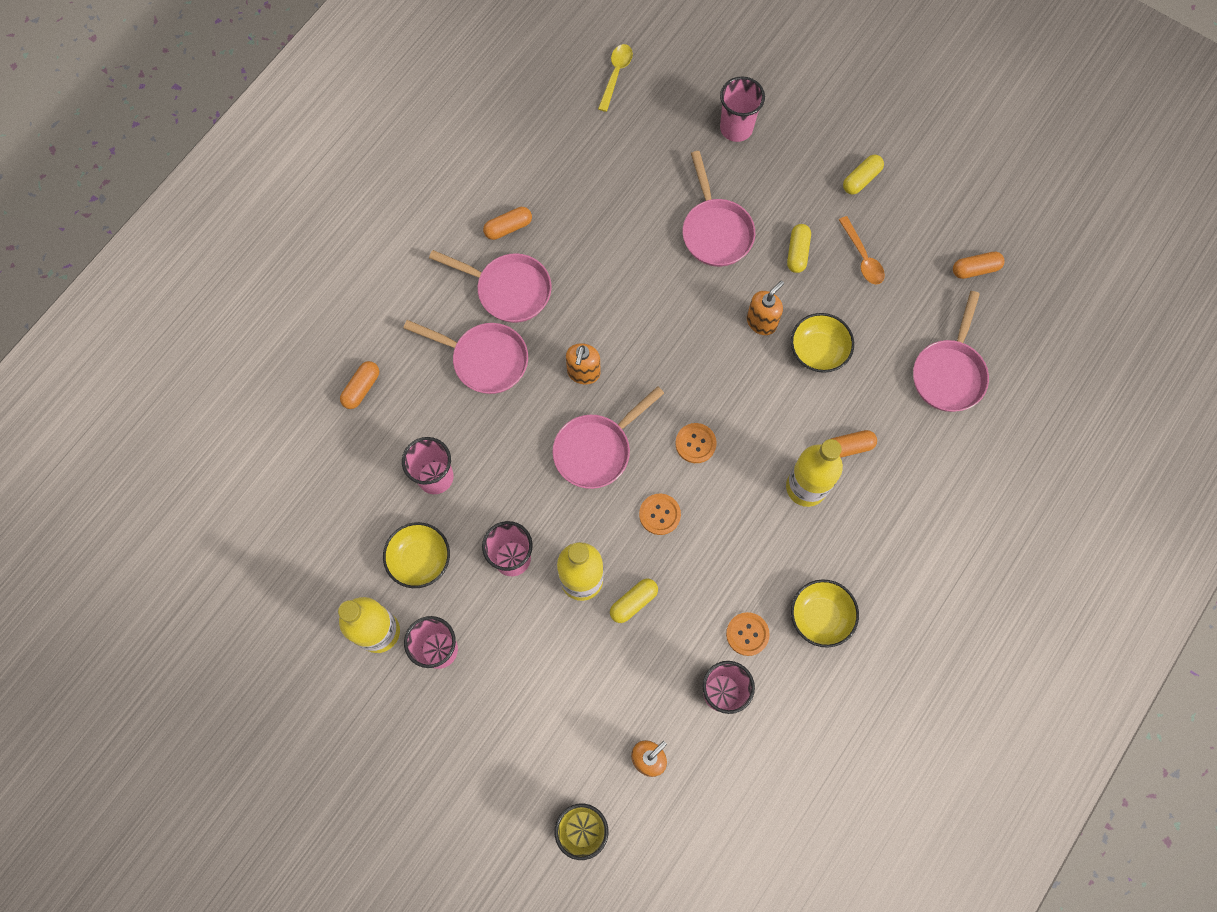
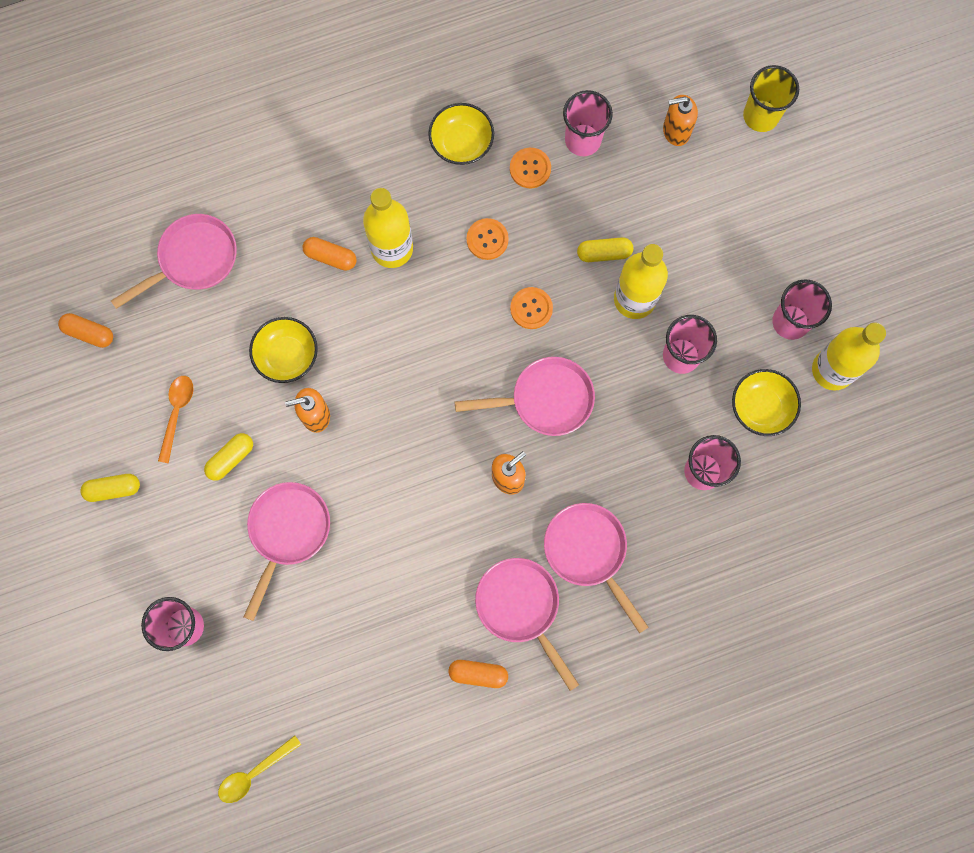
camera: 145 degrees left, 5 degrees up
(361, 388) = (719, 602): orange capsule -> none
(695, 443) = (456, 347): orange button -> orange button (487, 239)

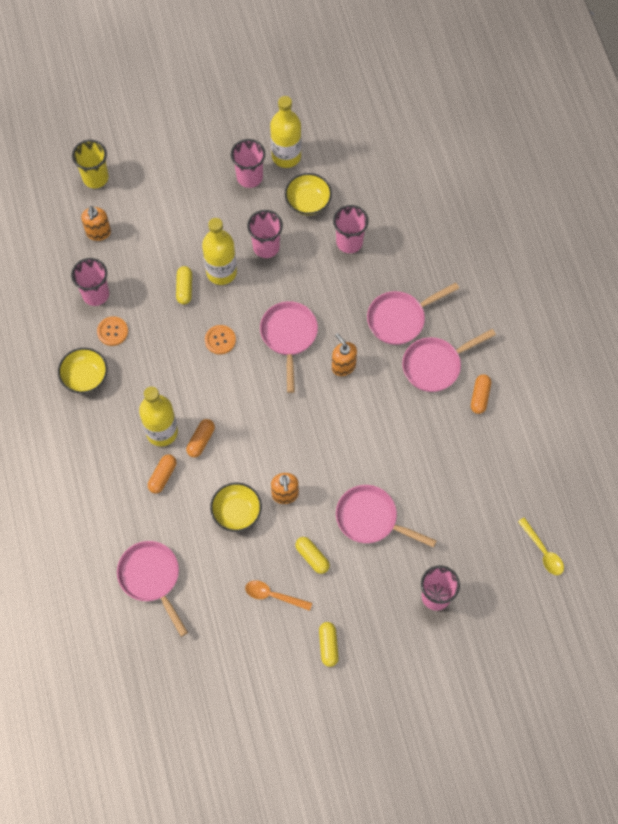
camera: 85 degrees left, 10 degrees down
(89, 333) = (202, 661): orange capsule -> orange capsule (201, 441)
(487, 239) = (163, 365): orange button -> none

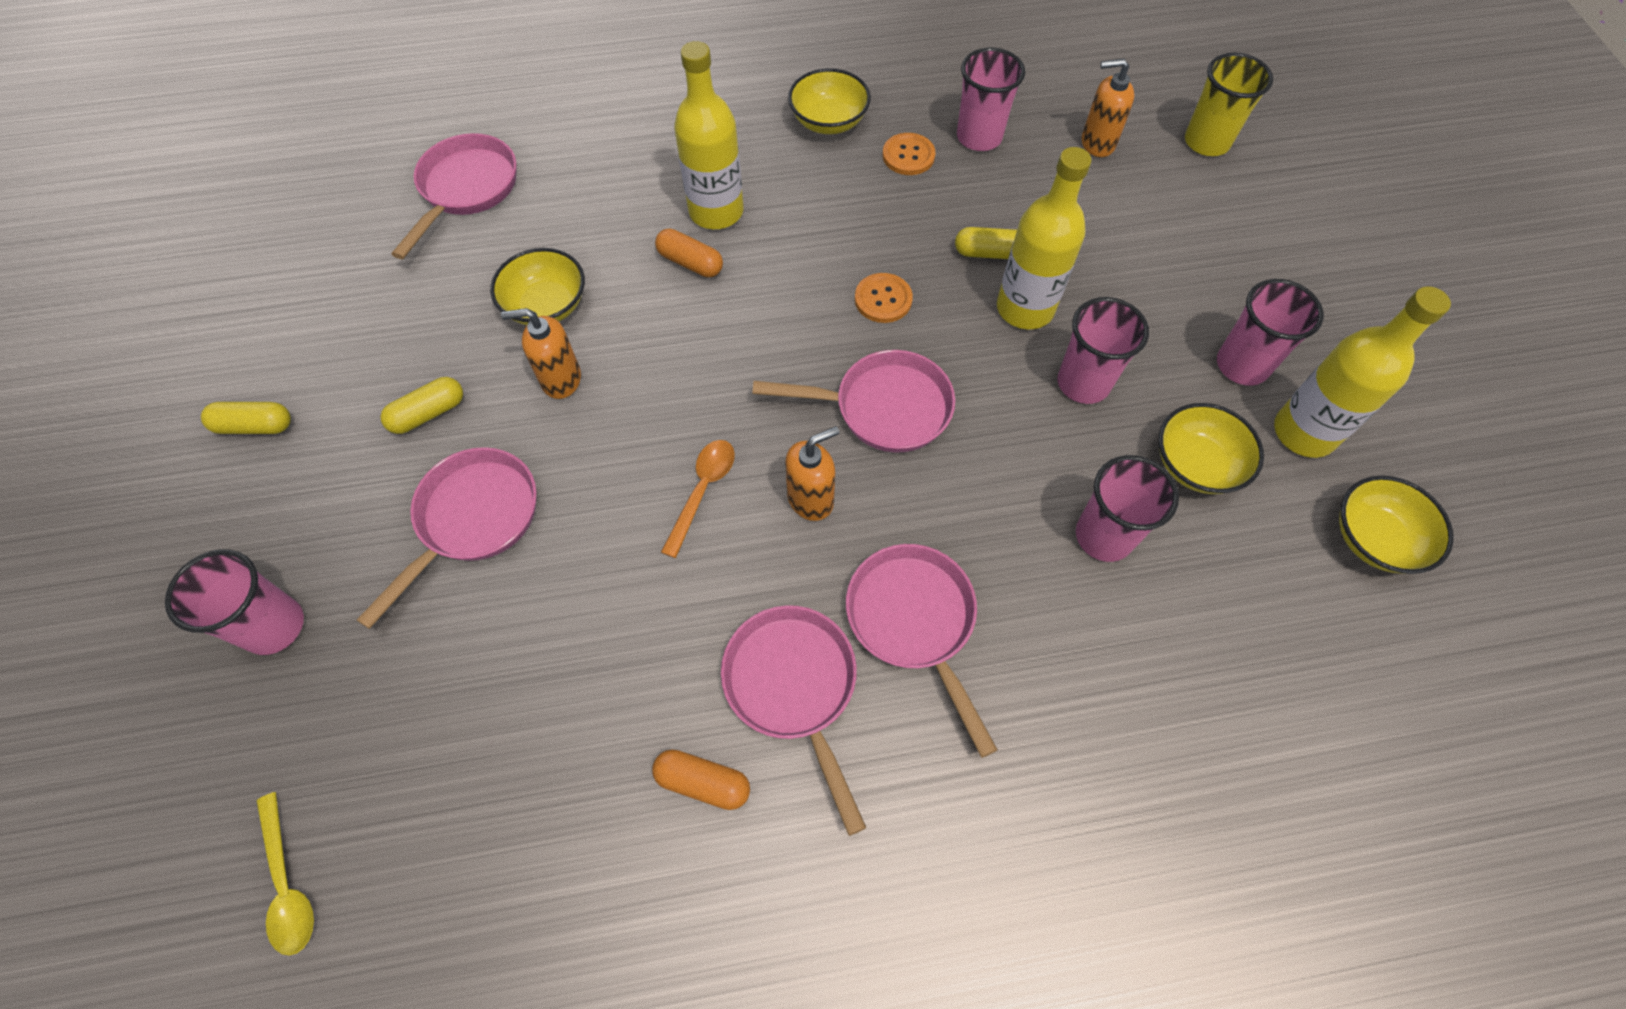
camera: 95 degrees right, 5 degrees down
(151, 578) = (466, 190): pink pan -> pink pan turned 45 degrees counterclockwise
(162, 476) = (636, 209): orange capsule -> none
(273, 595) = (379, 349): orange spoon -> orange spoon (703, 491)
(339, 136) = (1374, 539): none -> yellow bowl
(543, 551) = (288, 884): yellow spoon -> yellow spoon turned 90 degrees counterclockwise

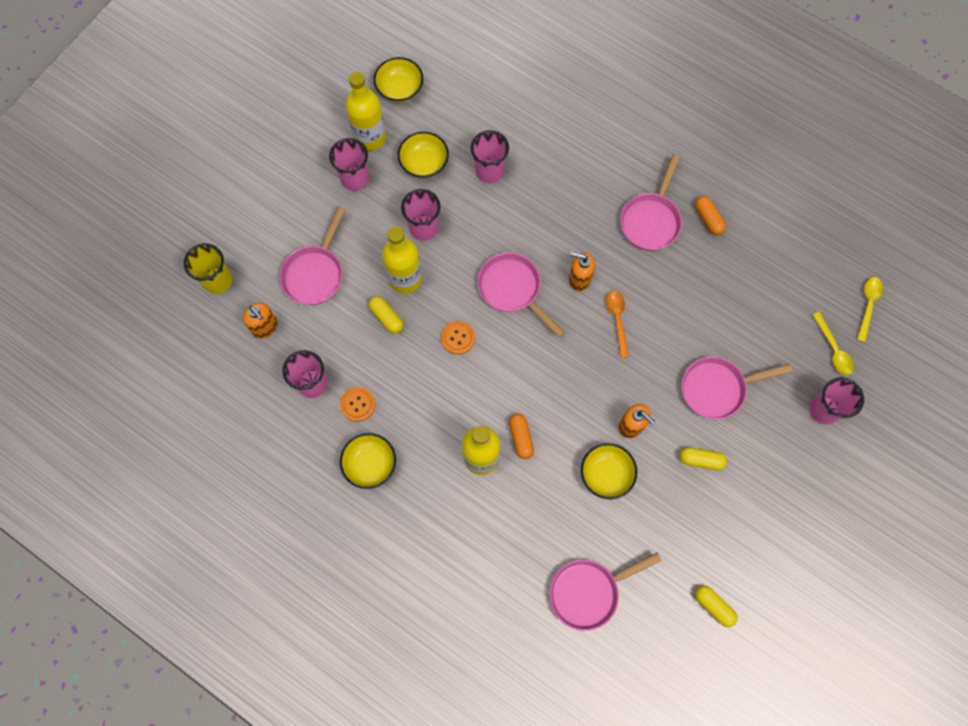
camera: 135 degrees left, 10 degrees up
(255, 426) = (781, 523): yellow capsule -> yellow capsule (714, 606)
(312, 740) = (833, 349): none -> yellow spoon
(703, 491) = (617, 319): orange spoon -> orange spoon turned 105 degrees clockwise
(914, 622) = (588, 204): pink pan -> pink pan (315, 273)

